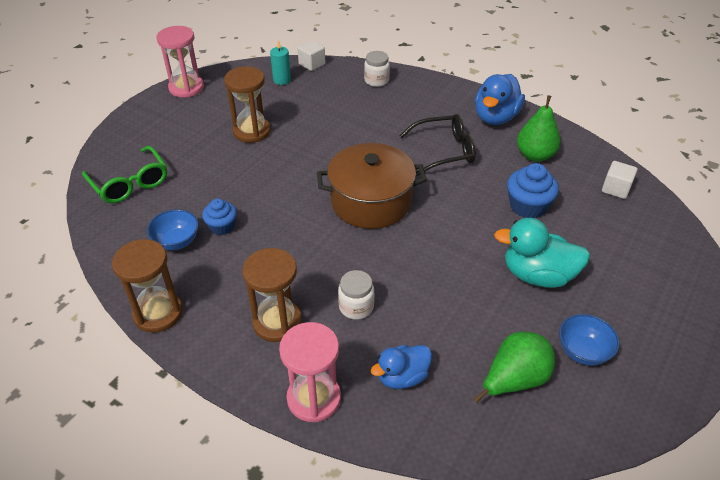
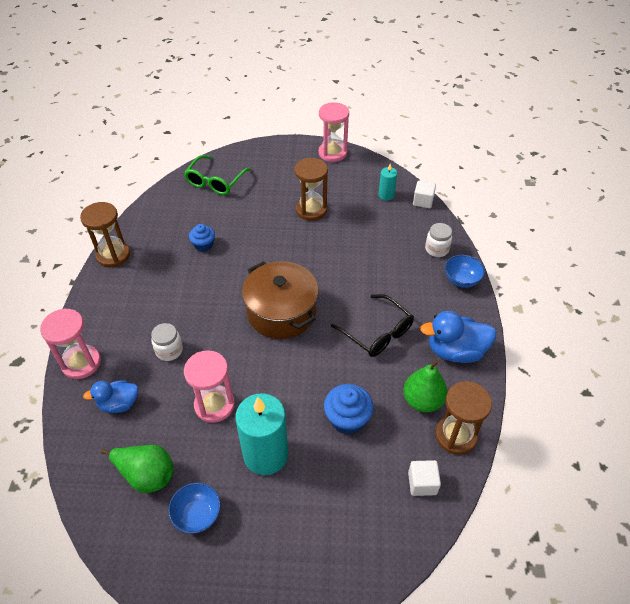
camera: 60 degrees right, 5 degrees up
(177, 241) = (177, 231): blue bowl -> blue bowl (461, 280)
(277, 322) = (134, 315): brown hourglass -> brown hourglass (455, 435)
(402, 377) = (119, 404): blue duck -> blue duck turned 45 degrees counterclockwise
(455, 293) = (214, 405): none -> pink hourglass
(537, 275) = (265, 454): turquoise duck -> turquoise candle

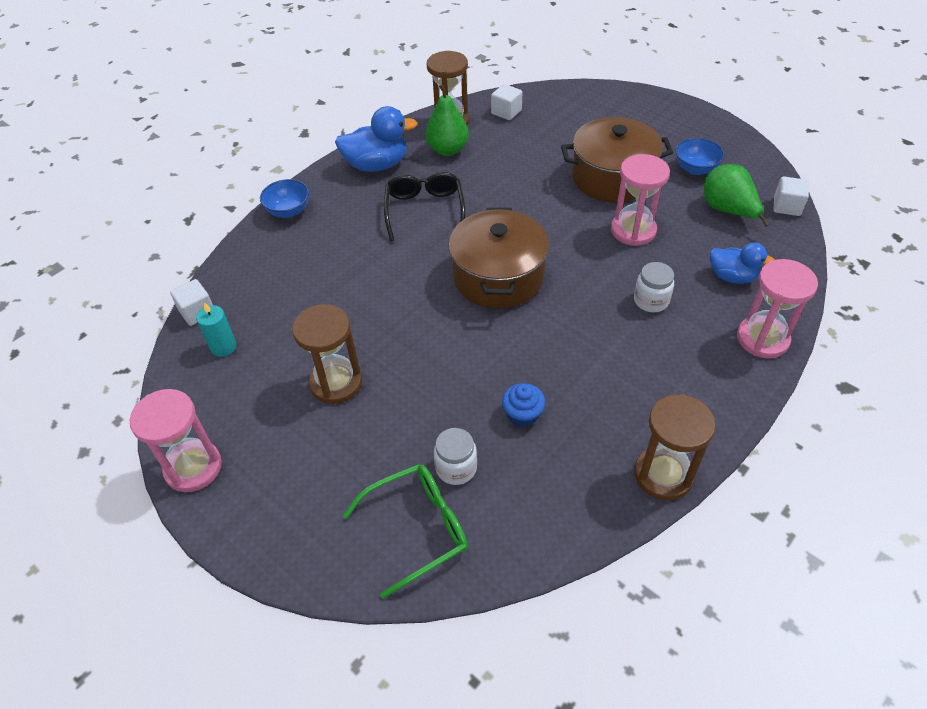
camera: 140 degrees left, 0 degrees up
(94, 514) = (786, 206): none -> white cube
(265, 454) = (612, 177): turquoise candle -> brown pot
(347, 419) = (522, 167): blue cupcake -> none
(436, 249) = (267, 251): white jar -> white jar (456, 468)
(455, 351) = (377, 165): blue duck -> blue duck turned 45 degrees counterclockwise

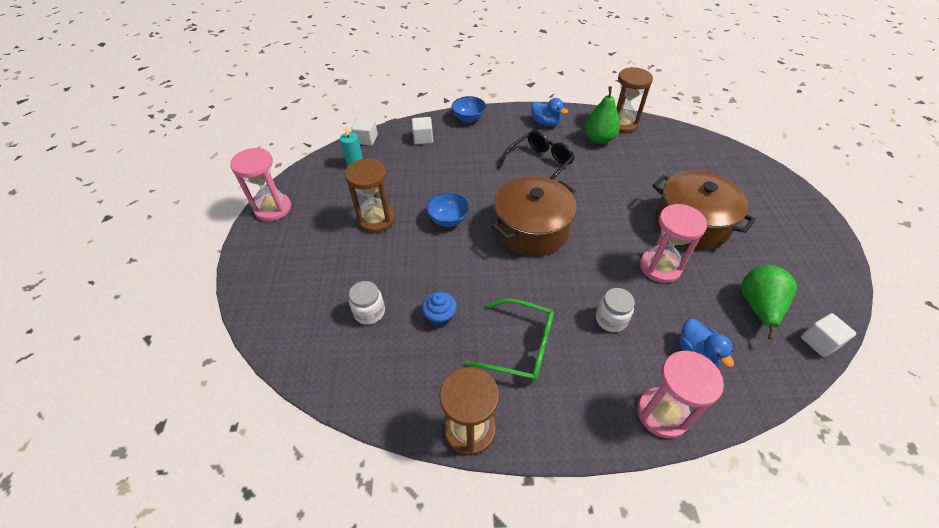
camera: 45 degrees right, 0 degrees up
(377, 165) = (545, 123): blue duck -> blue duck, size x0.64
(418, 529) = (312, 325): green glasses -> green glasses (520, 346)
(506, 112) = (668, 139): white cube -> white cube (423, 138)
(695, 169) = (769, 261): blue bowl -> blue bowl (448, 219)

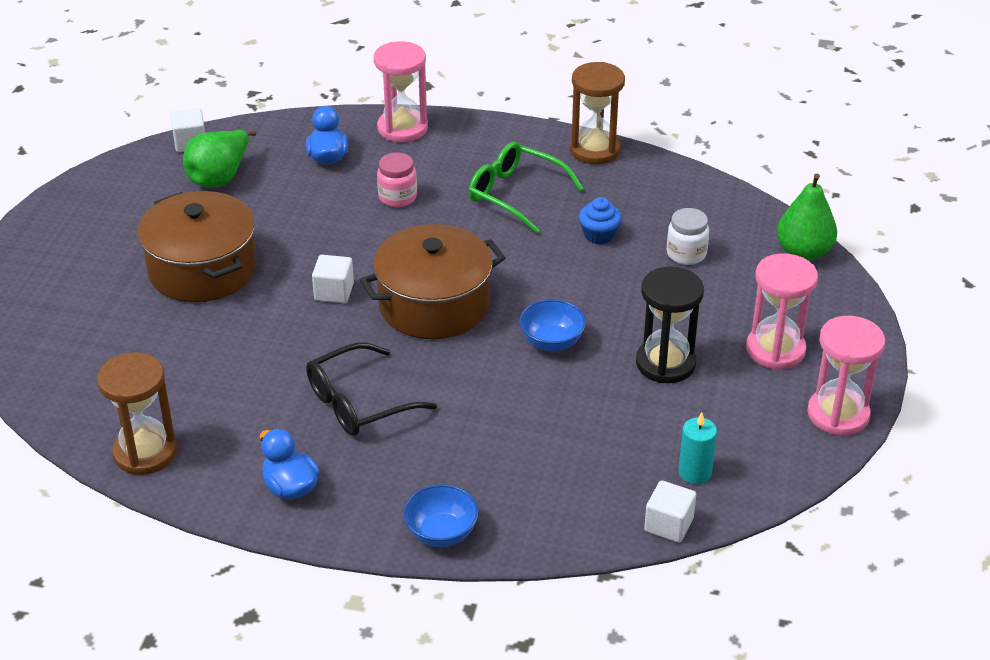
camera: 165 degrees left, 10 degrees down
(376, 219) = (665, 363): brown hourglass -> black hourglass
(423, 138) = (552, 502): white cube -> white cube (334, 292)
(599, 139) = (217, 429): green pear -> green pear (803, 252)
(611, 319) = (397, 197): white jar -> pink jar
(660, 267) = (294, 232): pink hourglass -> pink hourglass (775, 350)

